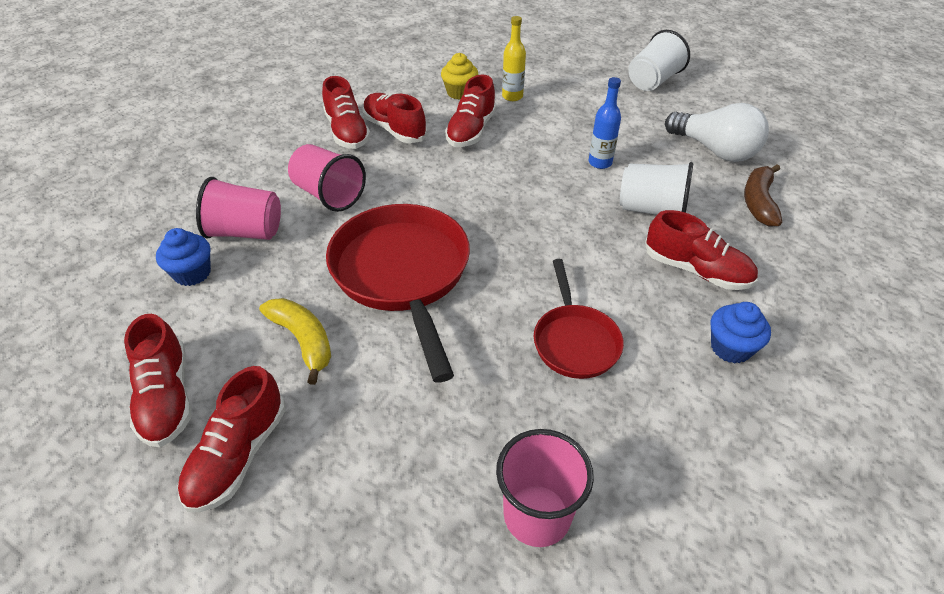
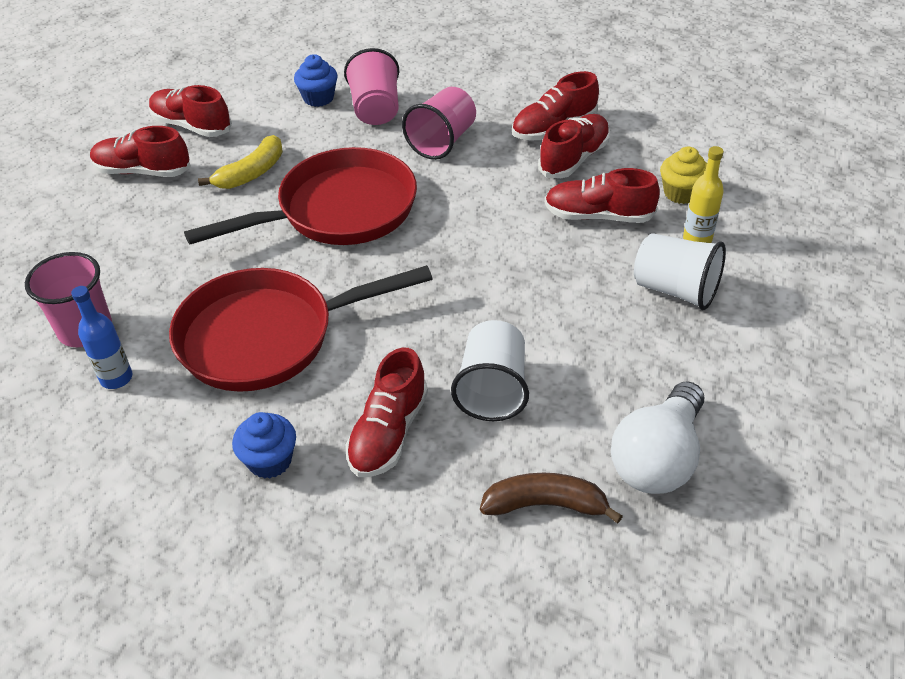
camera: 80 degrees right, 0 degrees up
(167, 397) = (192, 126): red shoe -> red shoe turned 60 degrees clockwise
(574, 341) = (267, 336): red pan -> red pan, size x1.78
(600, 163) = (576, 335): blue bottle -> blue bottle (116, 378)
(653, 81) = (828, 383): white cup -> white cup (675, 290)

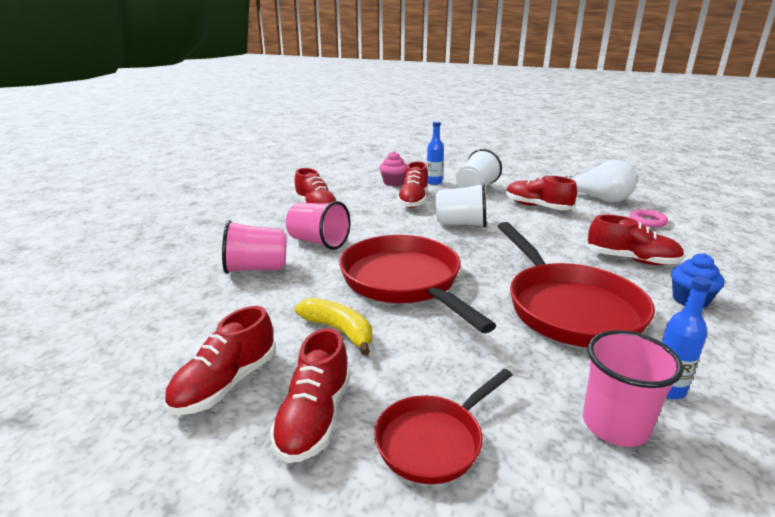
camera: 90 degrees left, 20 degrees down
(102, 228) = (433, 441): none -> red pan
(318, 98) = (218, 298): blue cupcake -> none
(492, 389) = (575, 231): white cup -> white cup (461, 224)
(545, 505) = (647, 221): brown banana -> pink ring
(574, 158) = (353, 204): red shoe -> red shoe (537, 207)
(681, 193) = (393, 183): yellow cupcake -> pink cupcake
(697, 239) = (434, 182): yellow bottle -> blue bottle

